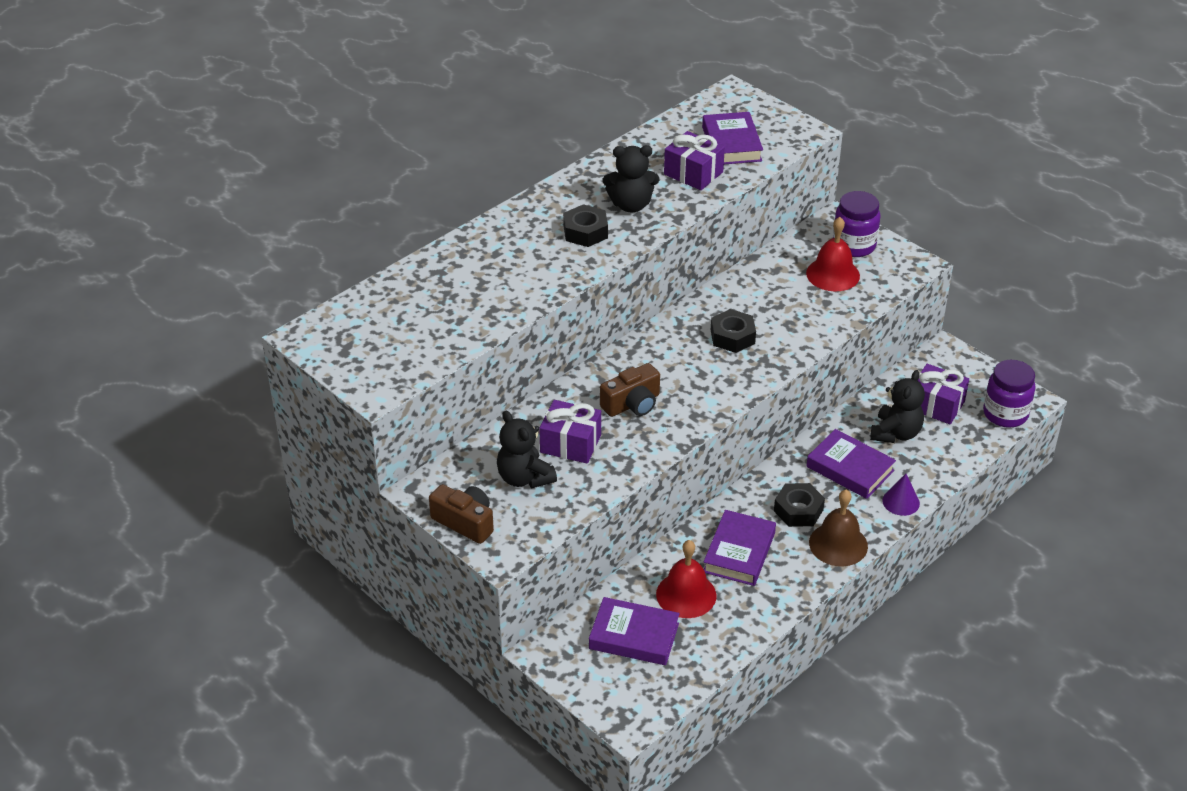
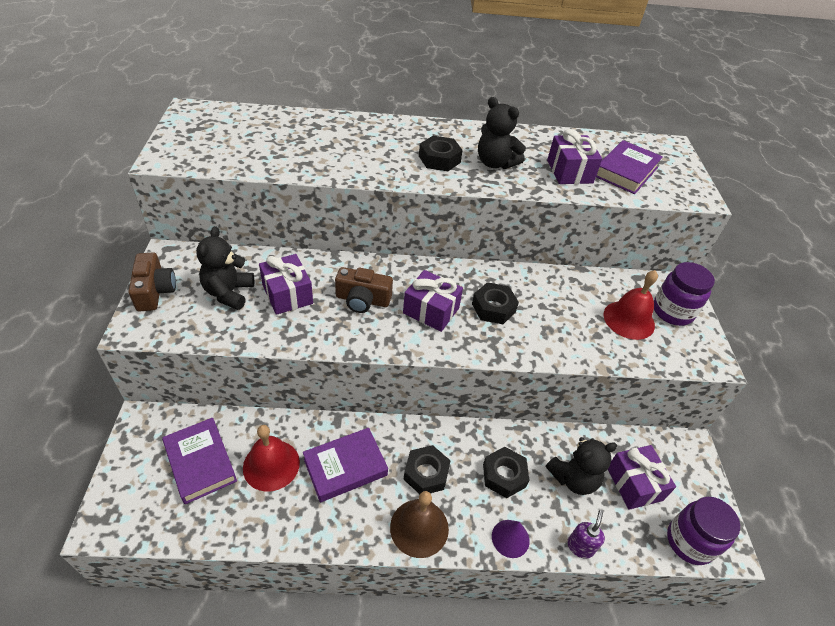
camera: 40 degrees right, 5 degrees up
(692, 373) = (431, 310): none -> purple gift
(850, 468) = (504, 475): purple book -> black nut
(947, 471) = (580, 546): none -> purple soap dispenser

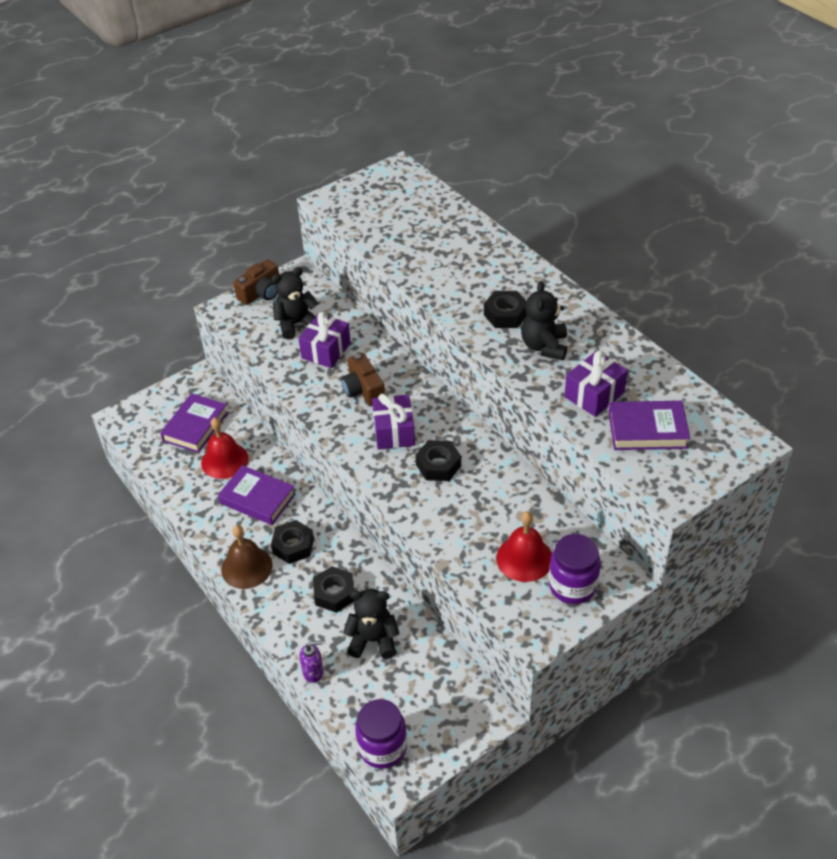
camera: 60 degrees right, 0 degrees up
(510, 538) = (283, 624): purple cone -> none
(573, 478) = (373, 640): black teddy bear -> black teddy bear turned 150 degrees clockwise
(634, 484) = (406, 685): purple gift -> none

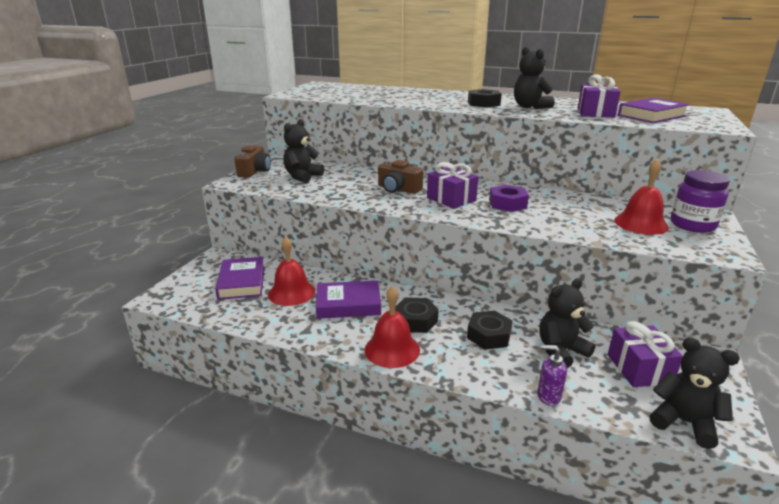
camera: 35 degrees left, 20 degrees down
(246, 567) = (392, 349): brown bell -> red bell
(313, 672) = (548, 396): purple soap dispenser -> purple soap dispenser turned 120 degrees counterclockwise
(326, 350) = (343, 181): purple gift -> purple gift (639, 368)
(382, 747) = (684, 422): purple jar -> black teddy bear
(438, 465) = (507, 204): black nut -> purple nut

